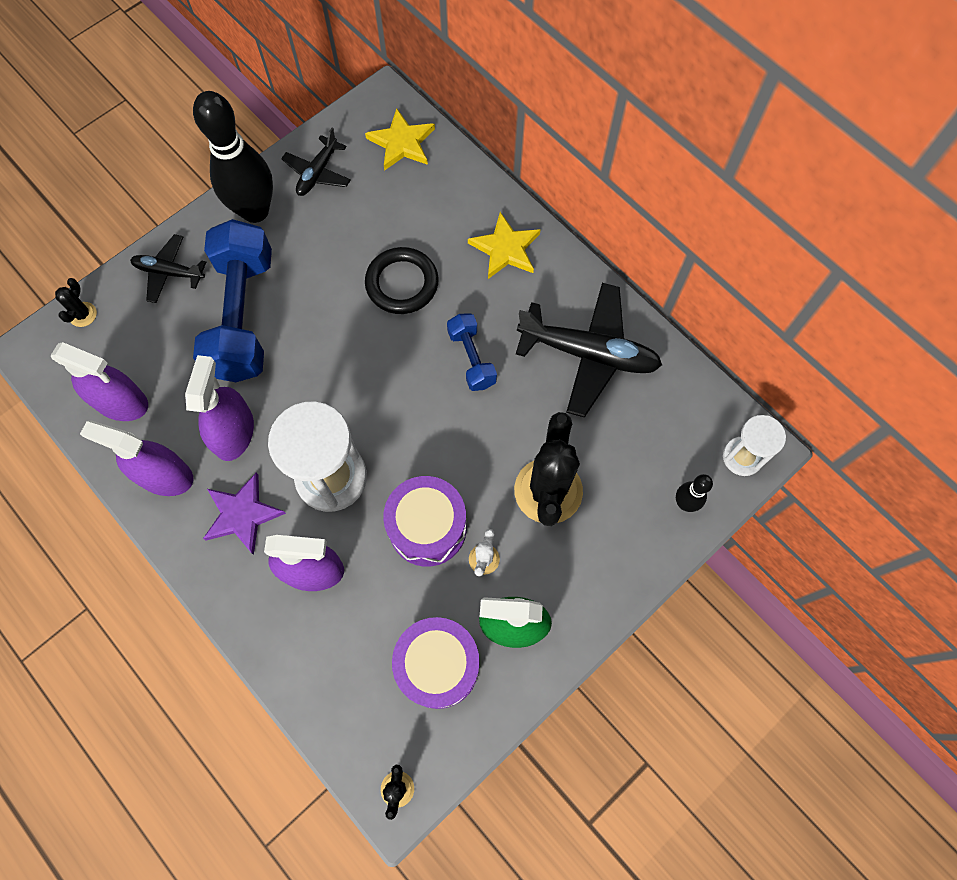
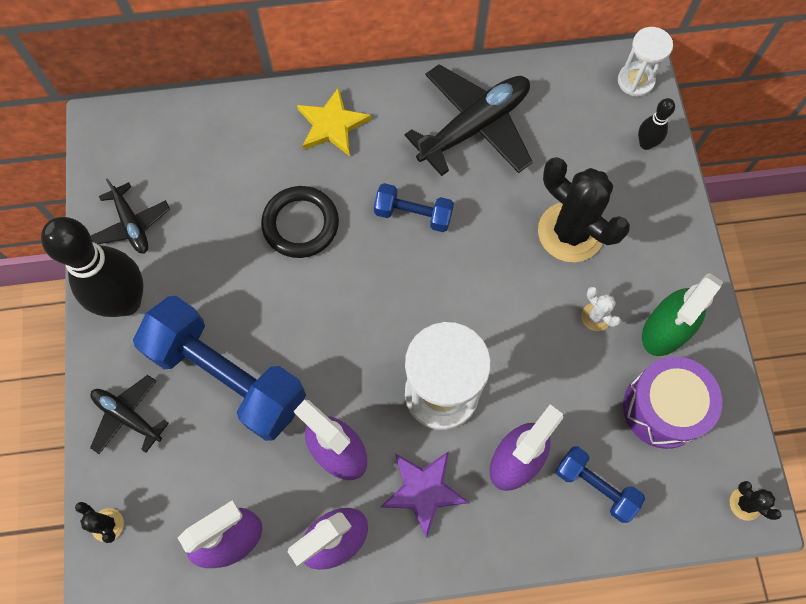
camera: 55 degrees left, 0 degrees up
(169, 272) = (128, 416): black plane -> black plane turned 75 degrees clockwise
(331, 648) = (595, 486): none -> blue dumbbell
(402, 143) = (161, 138): yellow star -> none
(427, 527) = (540, 343): purple drum -> none

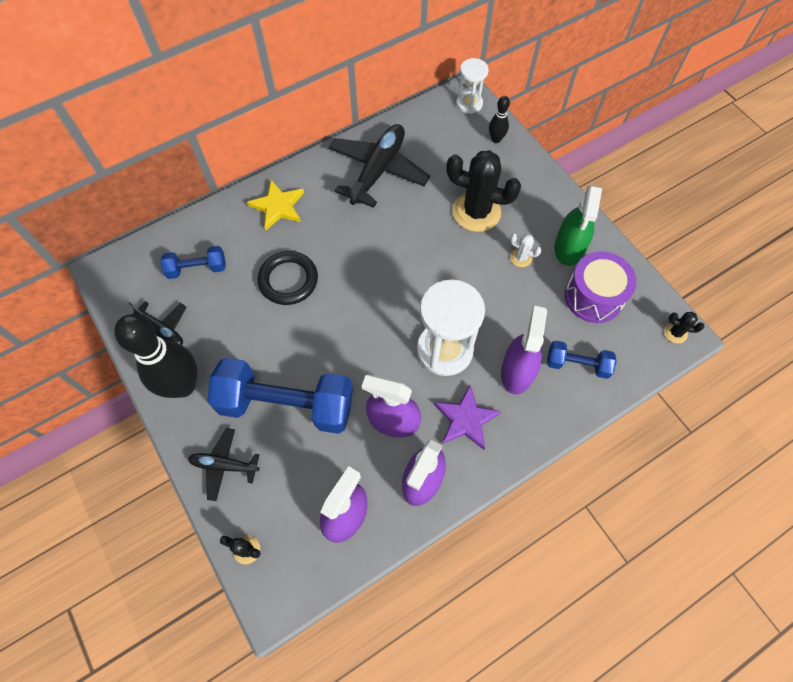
camera: 25 degrees left, 5 degrees down
(413, 214) = (365, 242): blue dumbbell -> blue dumbbell (197, 268)

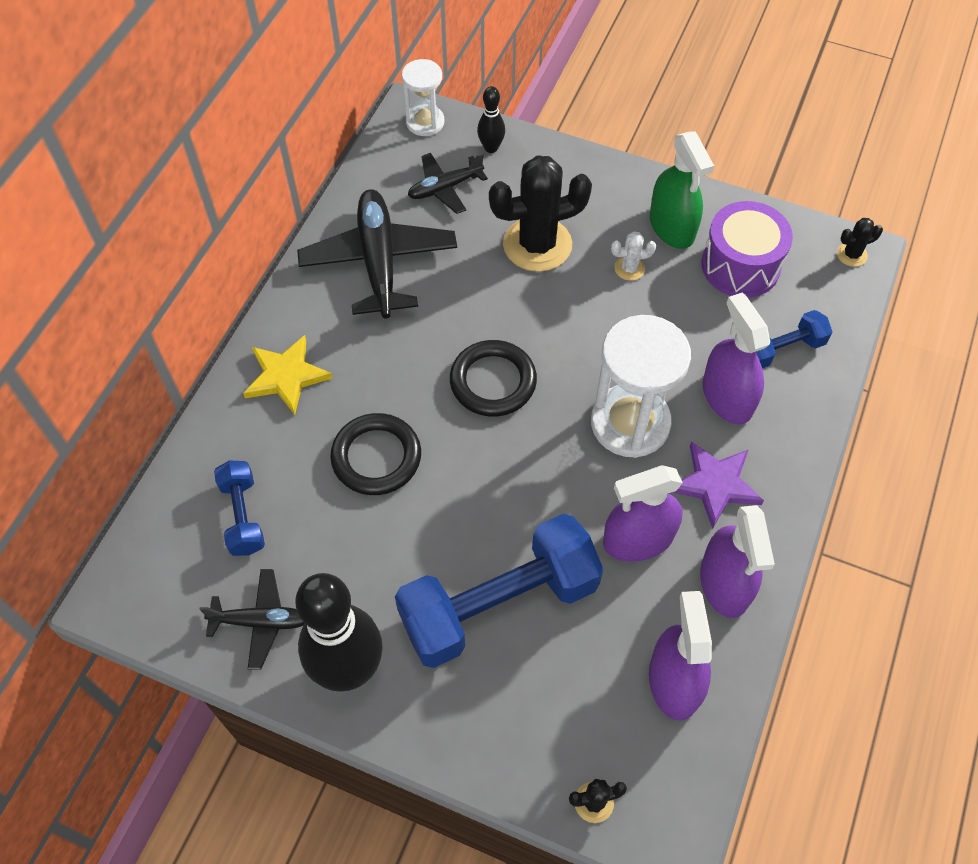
camera: 35 degrees left, 5 degrees down
(197, 268) = (243, 516): blue dumbbell -> blue dumbbell turned 60 degrees counterclockwise
(224, 465) = (484, 726): black plane -> black plane (445, 188)
(385, 277) = (493, 382): none -> black ring

